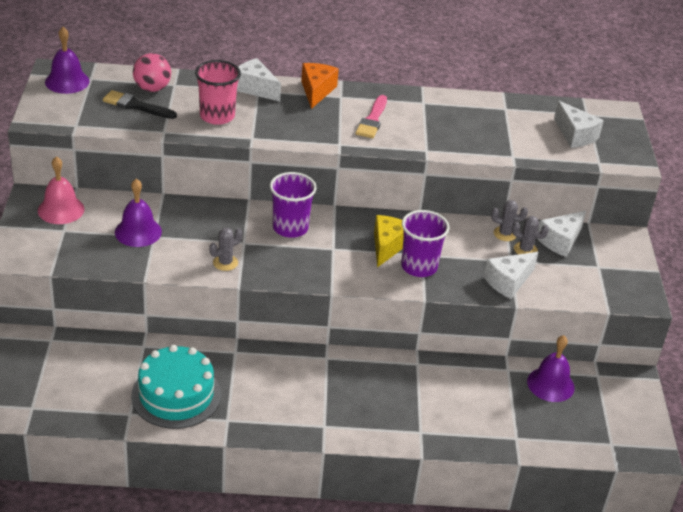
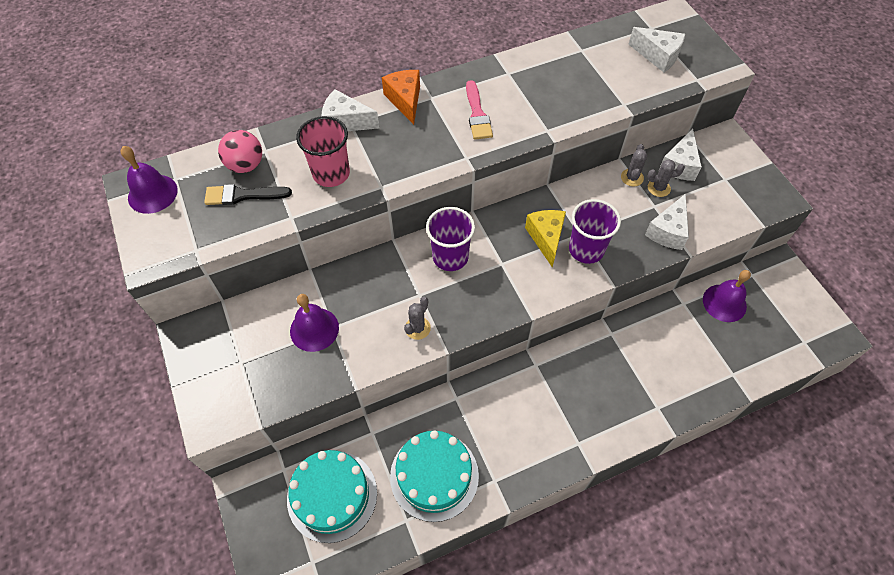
camera: 20 degrees left, 20 degrees up
(61, 209) = (223, 337): pink bell -> none
(79, 372) = (332, 495): none -> turquoise cake
(505, 234) = (632, 177): grey cactus -> grey cactus turned 60 degrees counterclockwise

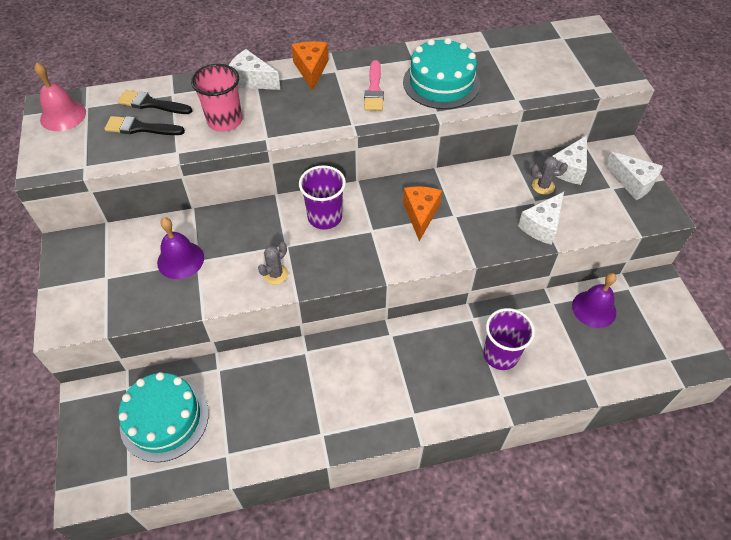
camera: 10 degrees right, 5 degrees down
(152, 193) = (63, 115): purple bell -> pink bell
(246, 165) = (151, 104): pink ball -> black brush
(434, 476) = (265, 419): turquoise cake -> turquoise cake (441, 83)
(546, 238) = (420, 214): yellow cheese -> orange cheese
(586, 249) = (456, 230): purple cup -> purple cup (500, 355)
(632, 177) = (519, 173): grey cactus -> none
(658, 56) = (561, 62): white cheese -> white cheese (633, 183)

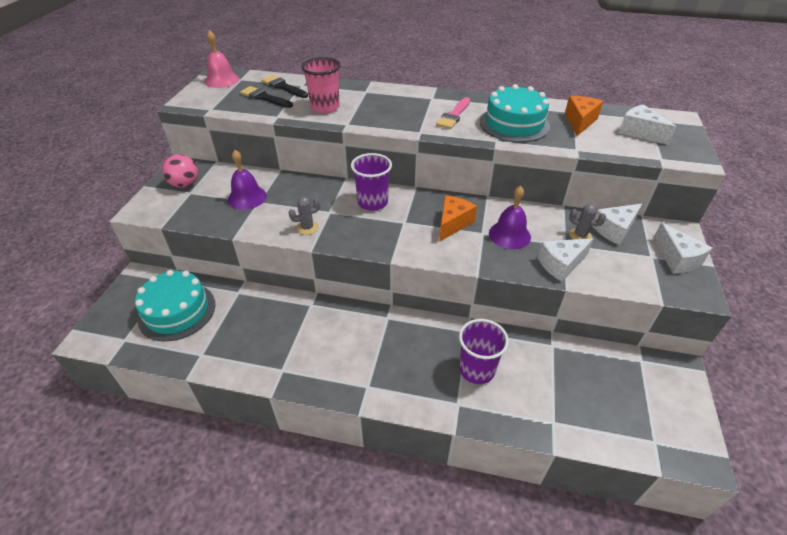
camera: 25 degrees right, 10 degrees down
(91, 269) = (185, 184): none -> pink ball
(252, 80) = (364, 90): white cheese -> white cheese (639, 132)
(311, 70) = (413, 93): orange cheese -> orange cheese (579, 122)
(594, 309) = (593, 365): purple bell -> purple bell (509, 235)

